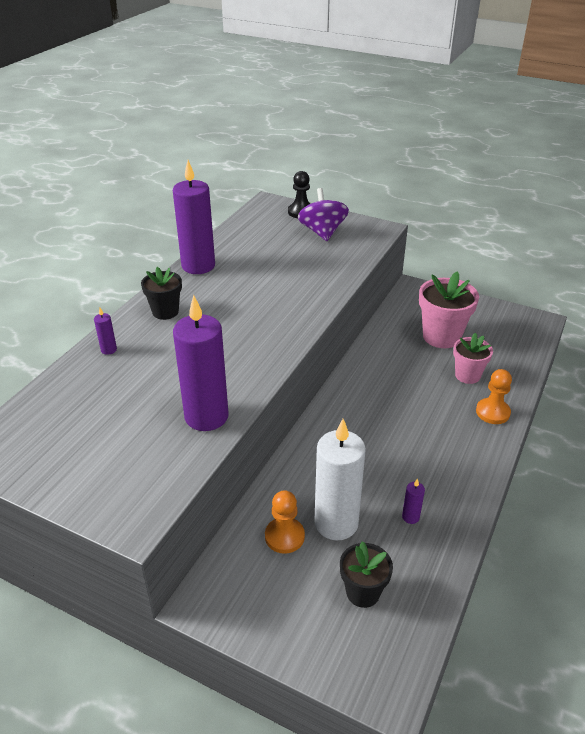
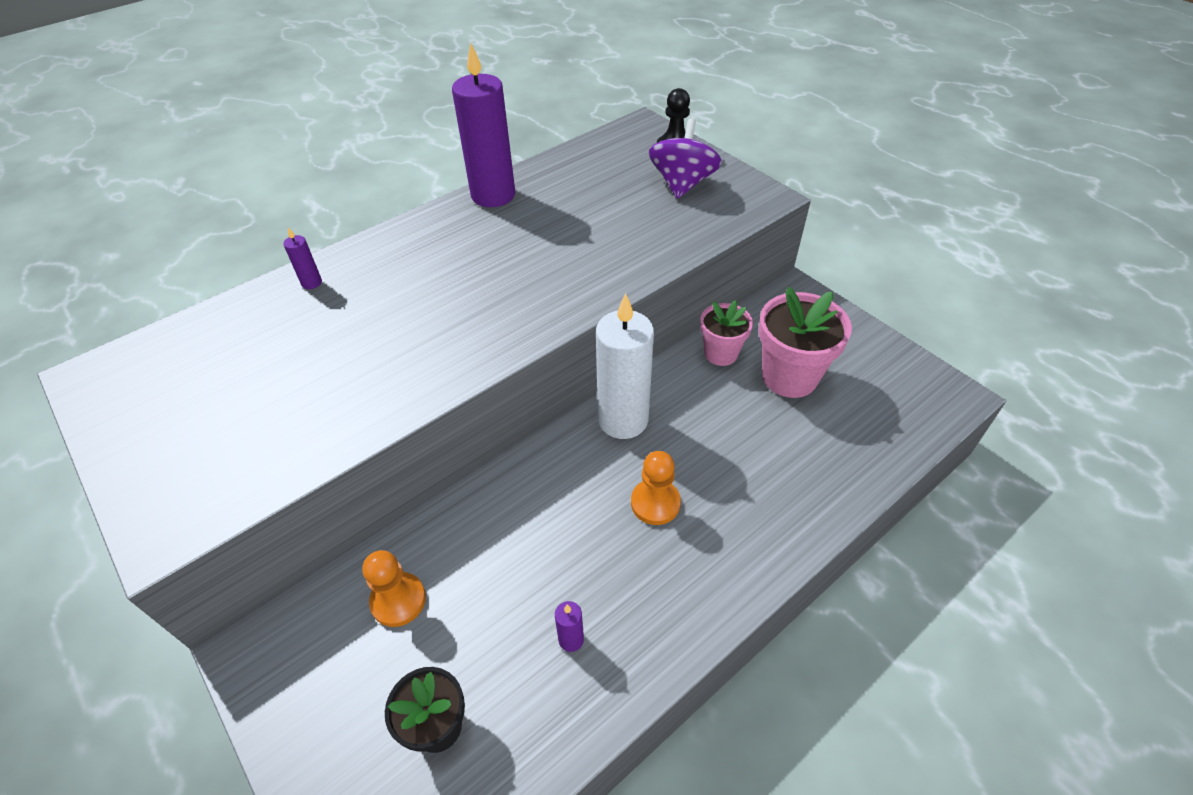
camera: 25 degrees right, 10 degrees up
(165, 312) = (410, 249): black flower pot -> none
(206, 416) = (348, 413): purple candle -> none
(336, 523) = (471, 608): white candle -> white candle (623, 420)
(467, 375) = (789, 449): pink flower pot -> pink flower pot (721, 353)
(492, 412) = (790, 520): orange pawn -> orange pawn (655, 503)

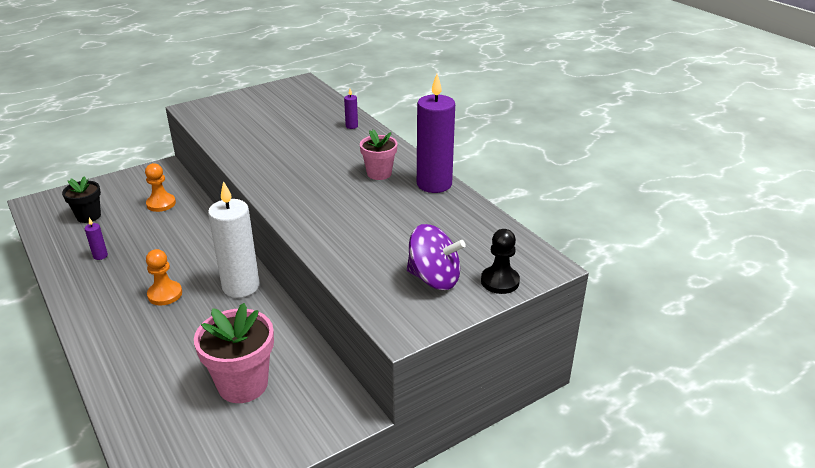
camera: 95 degrees right, 15 degrees down
(721, 353) = (286, 346): pink flower pot -> pink flower pot (379, 173)

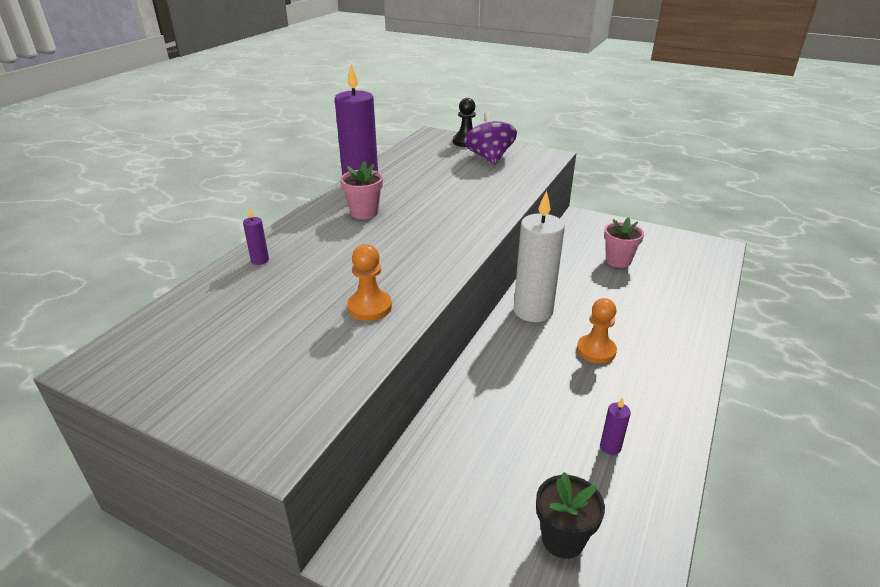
camera: 120 degrees left, 0 degrees up
(161, 204) = (461, 470): orange pawn -> orange pawn (369, 307)
(243, 384) = (618, 261): pink flower pot -> pink flower pot, size x0.62

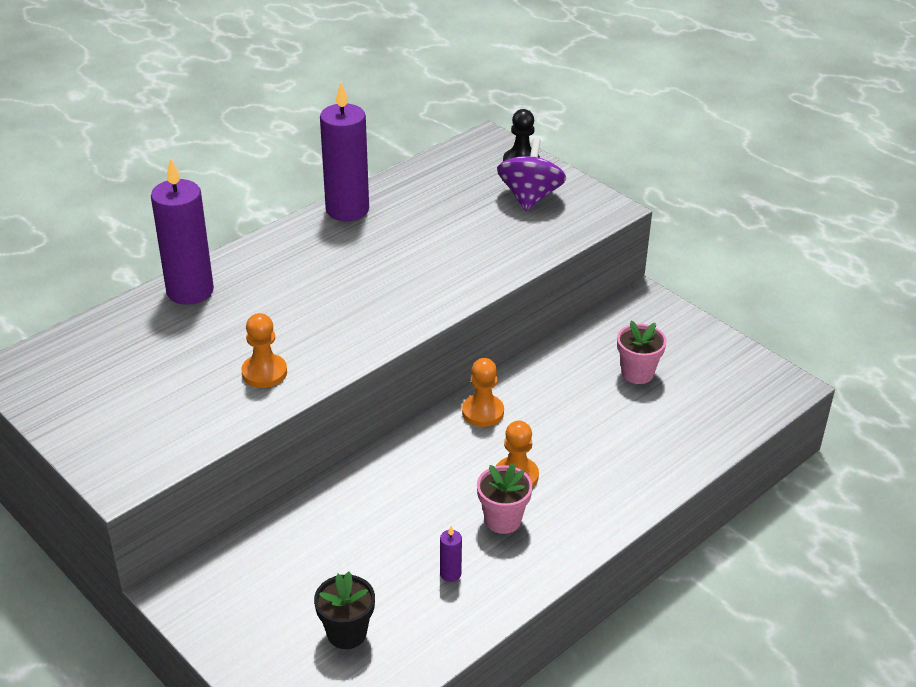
camera: 20 degrees right, 5 degrees up
(260, 260) = (190, 291): purple candle -> purple candle, size x2.49
(364, 212) = (327, 251): pink flower pot -> pink flower pot (503, 520)
(533, 311) = (483, 412): white candle -> orange pawn

